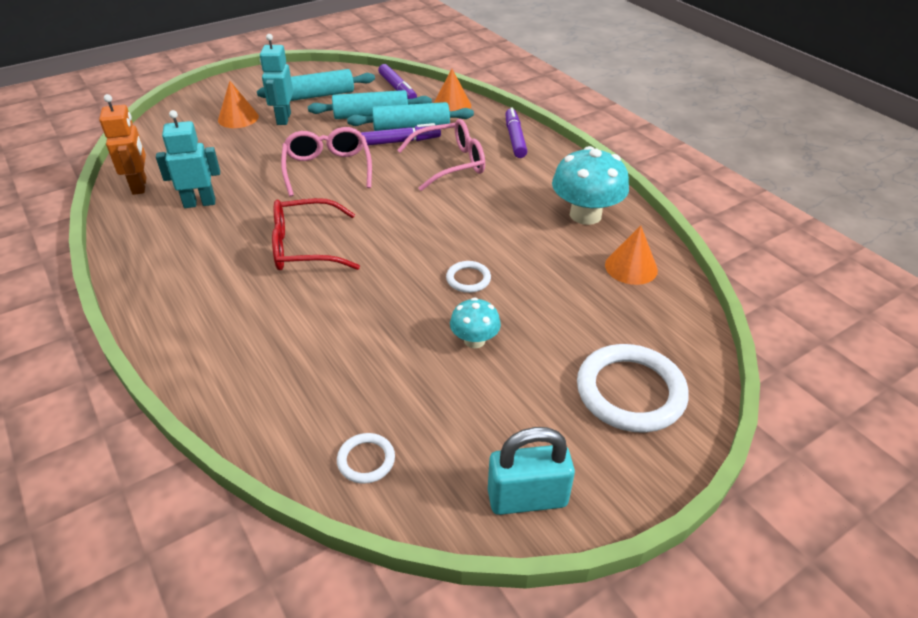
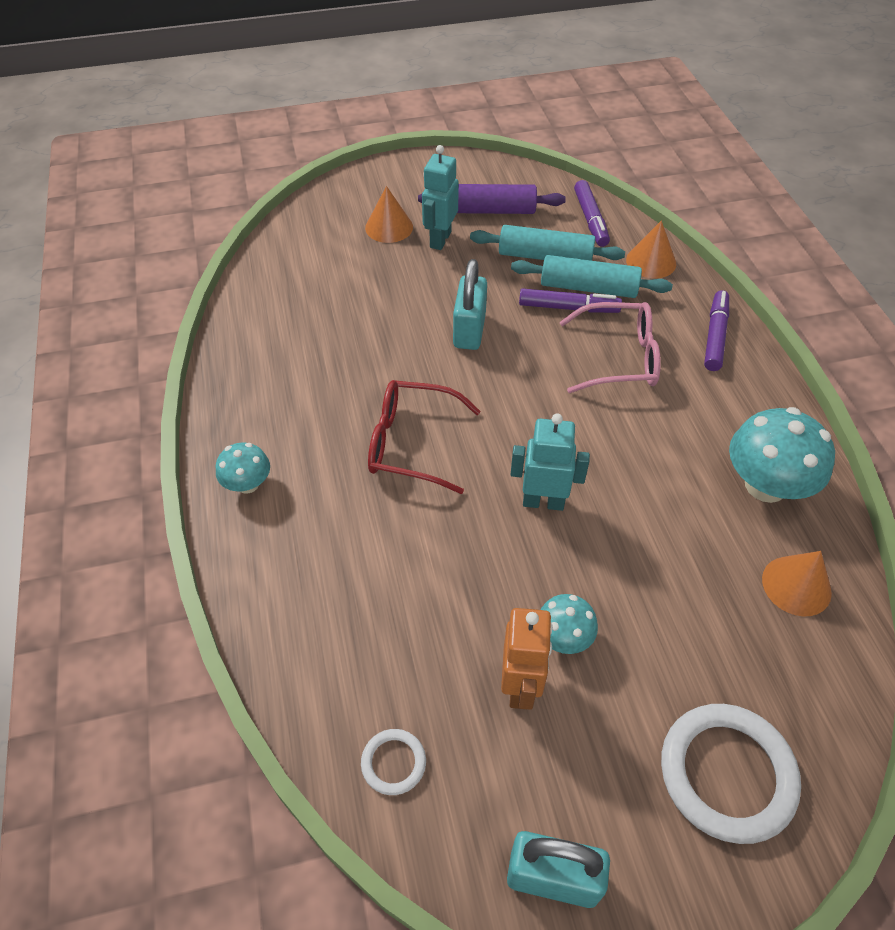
camera: 20 degrees right, 10 degrees up
(140, 186) = (258, 306): orange robot -> orange robot (520, 686)
(169, 304) = (247, 484): none -> turquoise mushroom
(199, 203) = (314, 348): turquoise robot -> turquoise robot (543, 501)
(318, 95) = (491, 210): turquoise rolling pin -> purple rolling pin
(327, 168) = (469, 330): pink glasses -> turquoise padlock
(468, 279) = (584, 544): white ring -> none

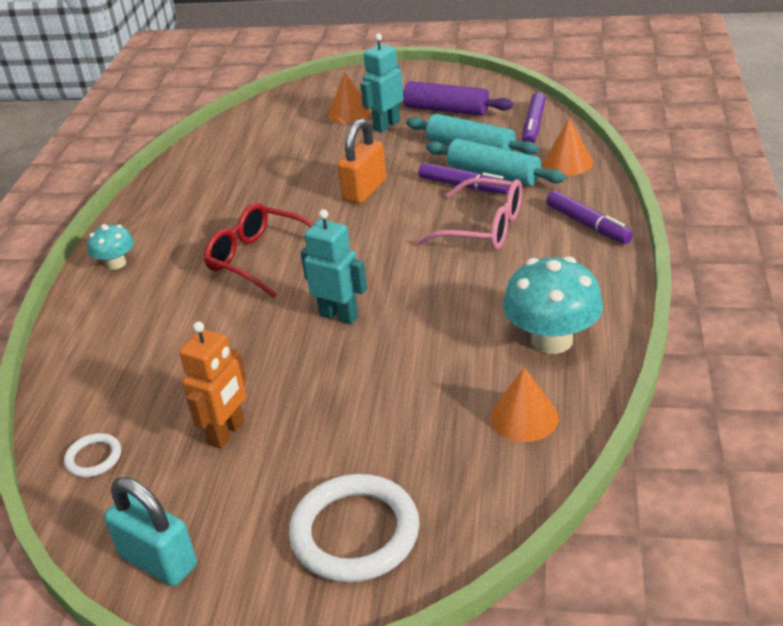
camera: 25 degrees right, 15 degrees down
(469, 330) = (364, 190): turquoise padlock -> orange padlock
(563, 637) = (286, 409): turquoise mushroom -> none
(715, 336) = (588, 224): purple marker -> purple marker turned 105 degrees clockwise

